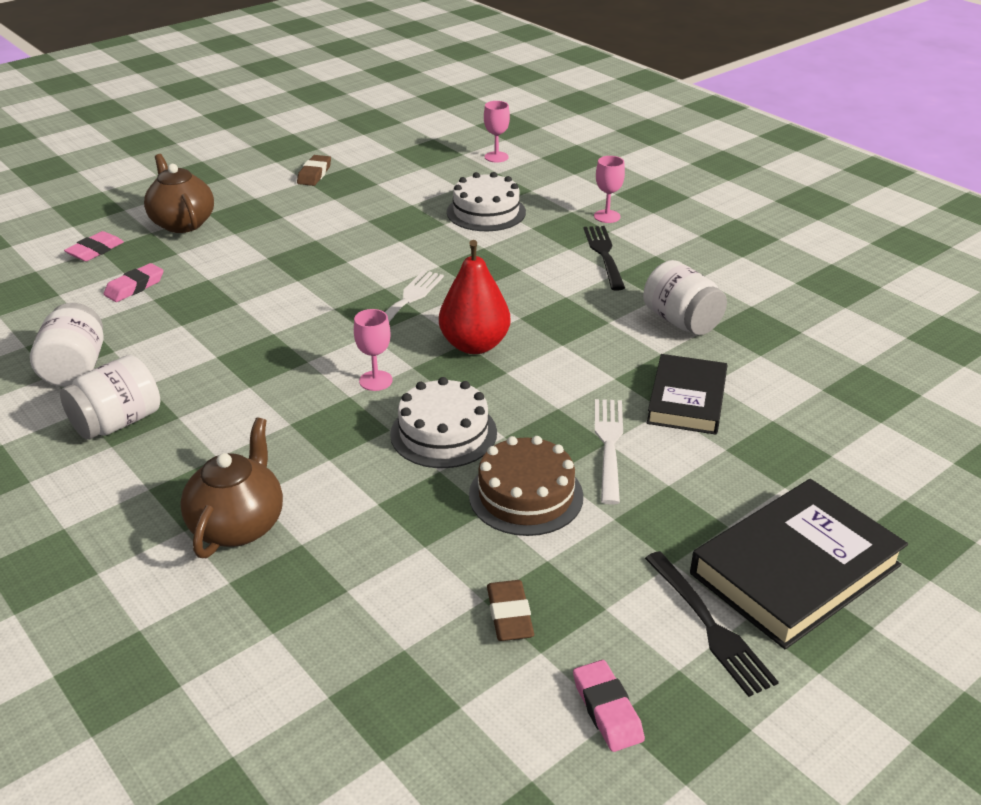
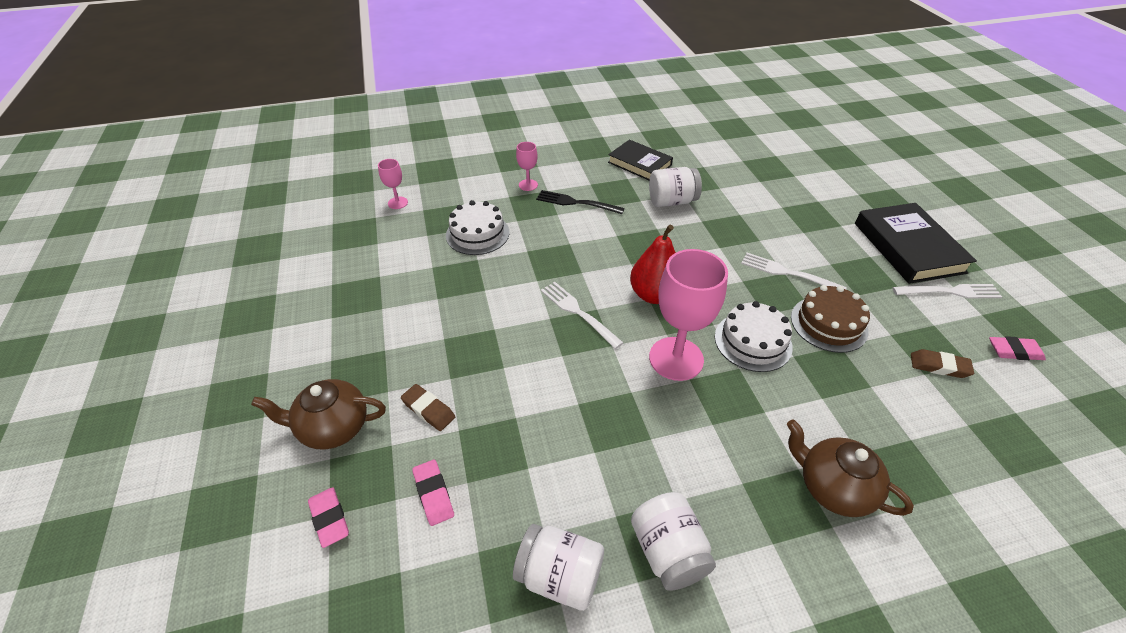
camera: 65 degrees left, 10 degrees up
(314, 174) = (325, 309): brown eraser -> brown eraser (428, 410)
(375, 381) = (676, 358): pink goblet -> pink goblet, size x2.09
(687, 400) = (753, 228): black book -> black book (639, 164)
(709, 626) = (950, 292): black fork -> white fork

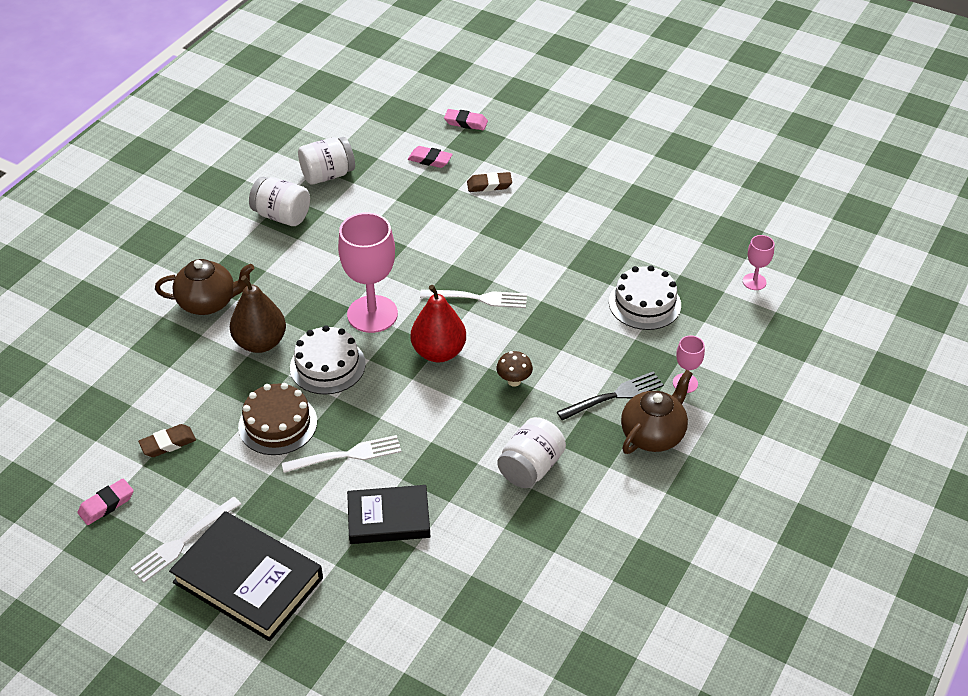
camera: 135 degrees right, 0 degrees up
(333, 427) = (526, 146): brown teapot -> brown teapot (653, 434)
(624, 245) = (514, 381): none -> brown mushroom
(639, 164) = (623, 499): black book -> black book (388, 518)
(801, 402) = (260, 342): none -> brown pear

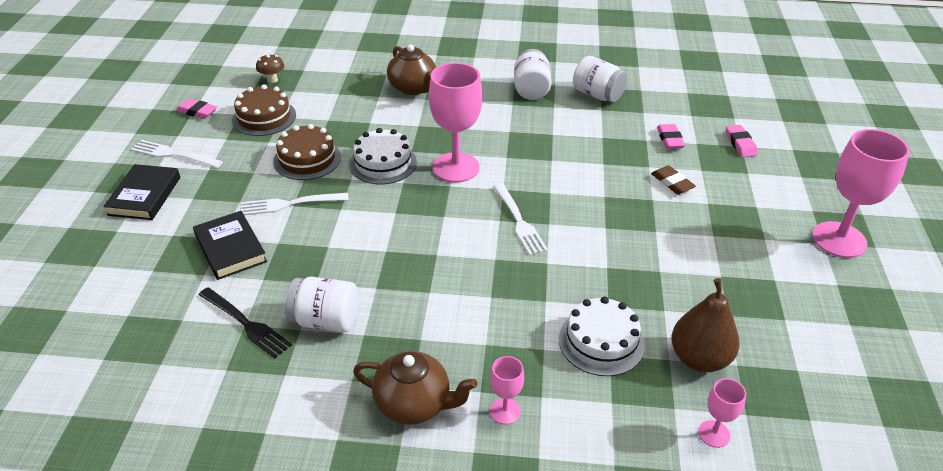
camera: 65 degrees right, 5 degrees down
(168, 443) = (264, 117): brown eraser -> brown cake
(248, 580) = (145, 196): black book -> black book, size x0.67
(260, 342) = (387, 124): brown pear -> brown pear (699, 359)
(346, 455) = (290, 204): white fork -> white fork turned 120 degrees clockwise
(439, 352) = (436, 218): red pear -> none
(514, 381) = (429, 276): brown mushroom -> brown mushroom (272, 80)
(611, 130) = (839, 240): none -> pink goblet
(614, 396) = (451, 355): black fork -> black fork (246, 324)

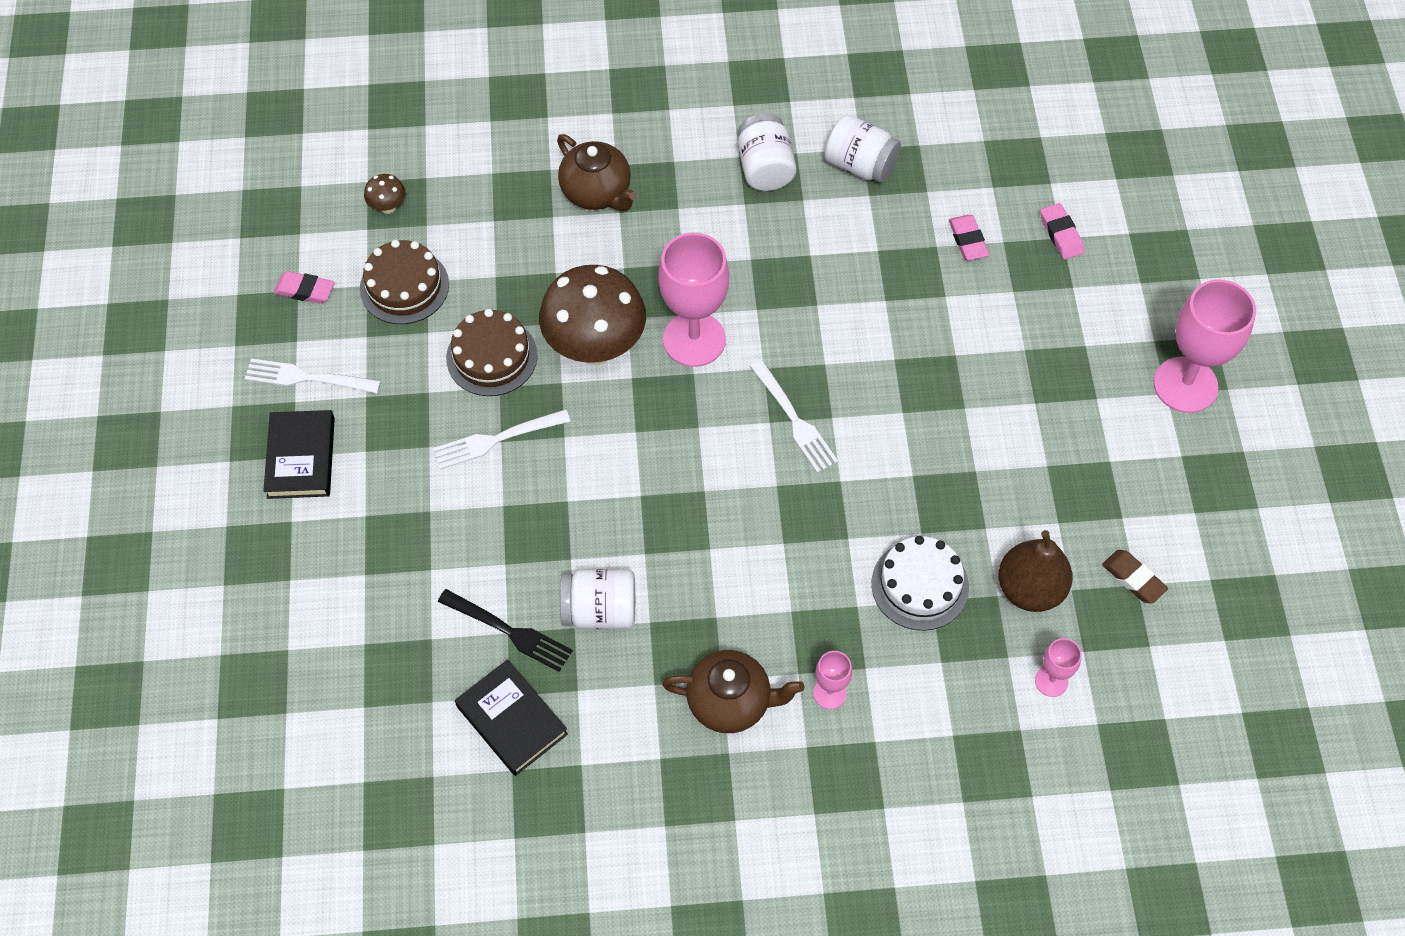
camera: 10 degrees left, 20 degrees up
(230, 249) = (448, 525): black book -> black book (511, 720)
(383, 163) = (595, 347): white cake -> brown mushroom
(672, 183) = (977, 321): brown eraser -> brown eraser (1133, 578)

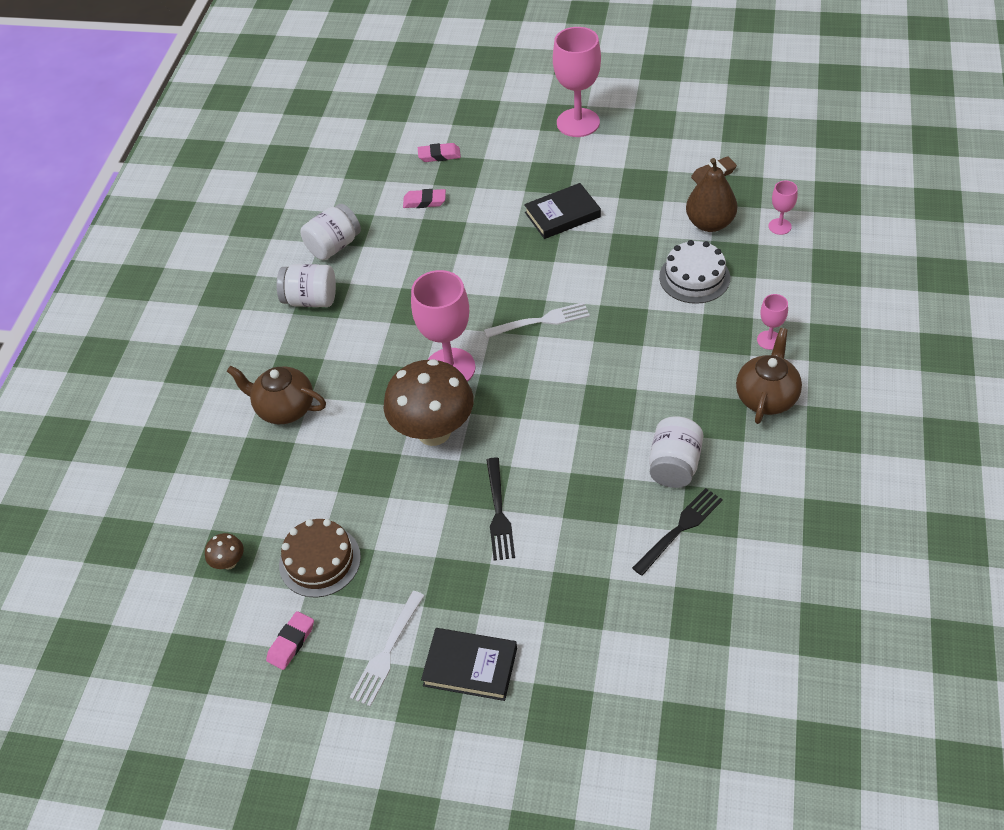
camera: 70 degrees left, 10 degrees down
(492, 356) = (416, 505): brown cake -> none
(497, 439) = (498, 512): white fork -> black fork
(511, 720) = (759, 538): black book -> black book (562, 215)
(597, 192) = (284, 408): brown teapot -> brown teapot turned 135 degrees counterclockwise

